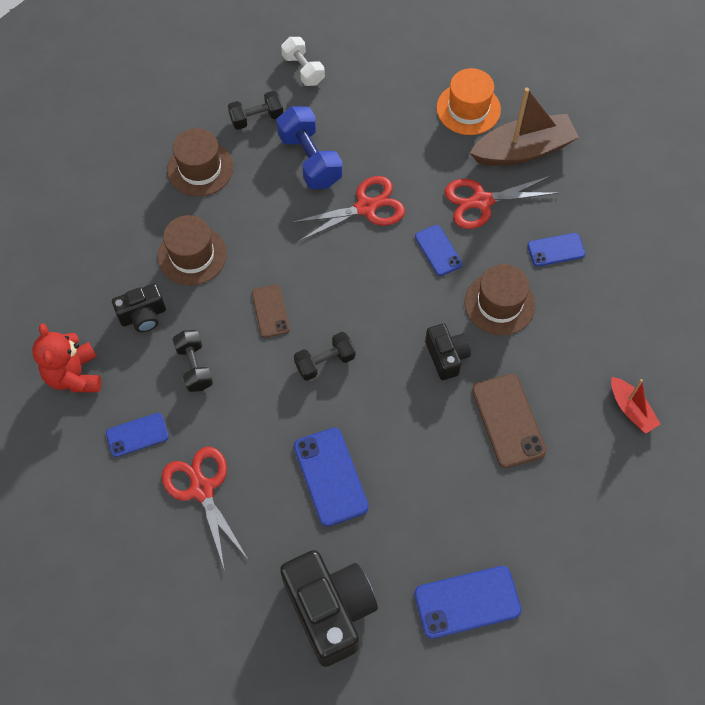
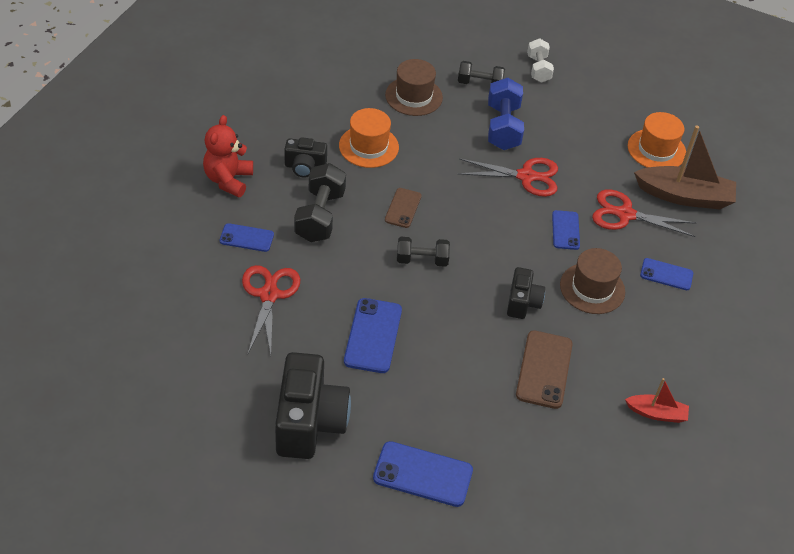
camera: 25 degrees right, 15 degrees down
(192, 255) = (368, 146): brown hat -> orange hat
(194, 367) = (320, 216): black dumbbell -> black dumbbell, size x1.55
(631, 409) = (656, 413): red boat -> red boat turned 75 degrees counterclockwise

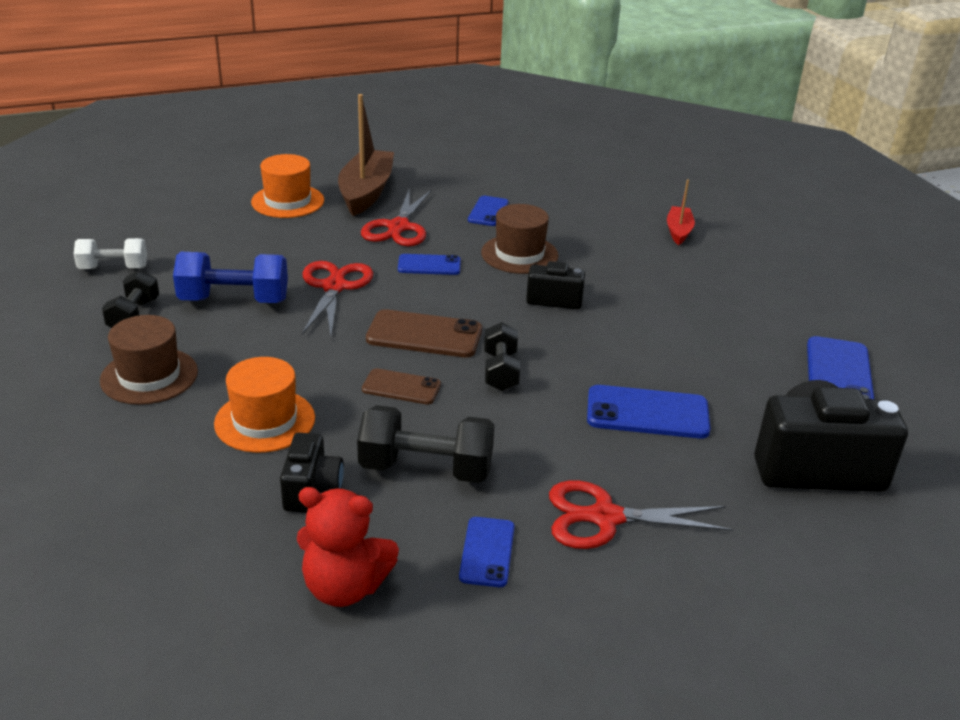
camera: 90 degrees left, 15 degrees down
(544, 369) = (650, 290): brown phone -> brown phone (424, 335)

